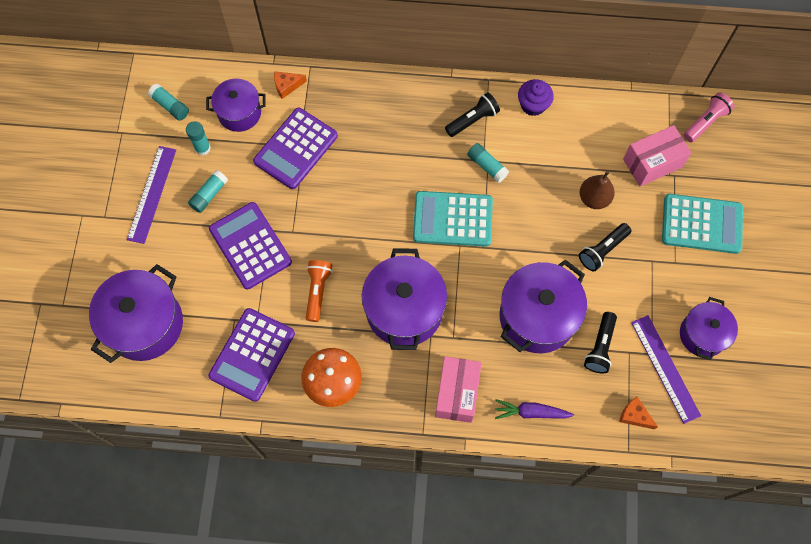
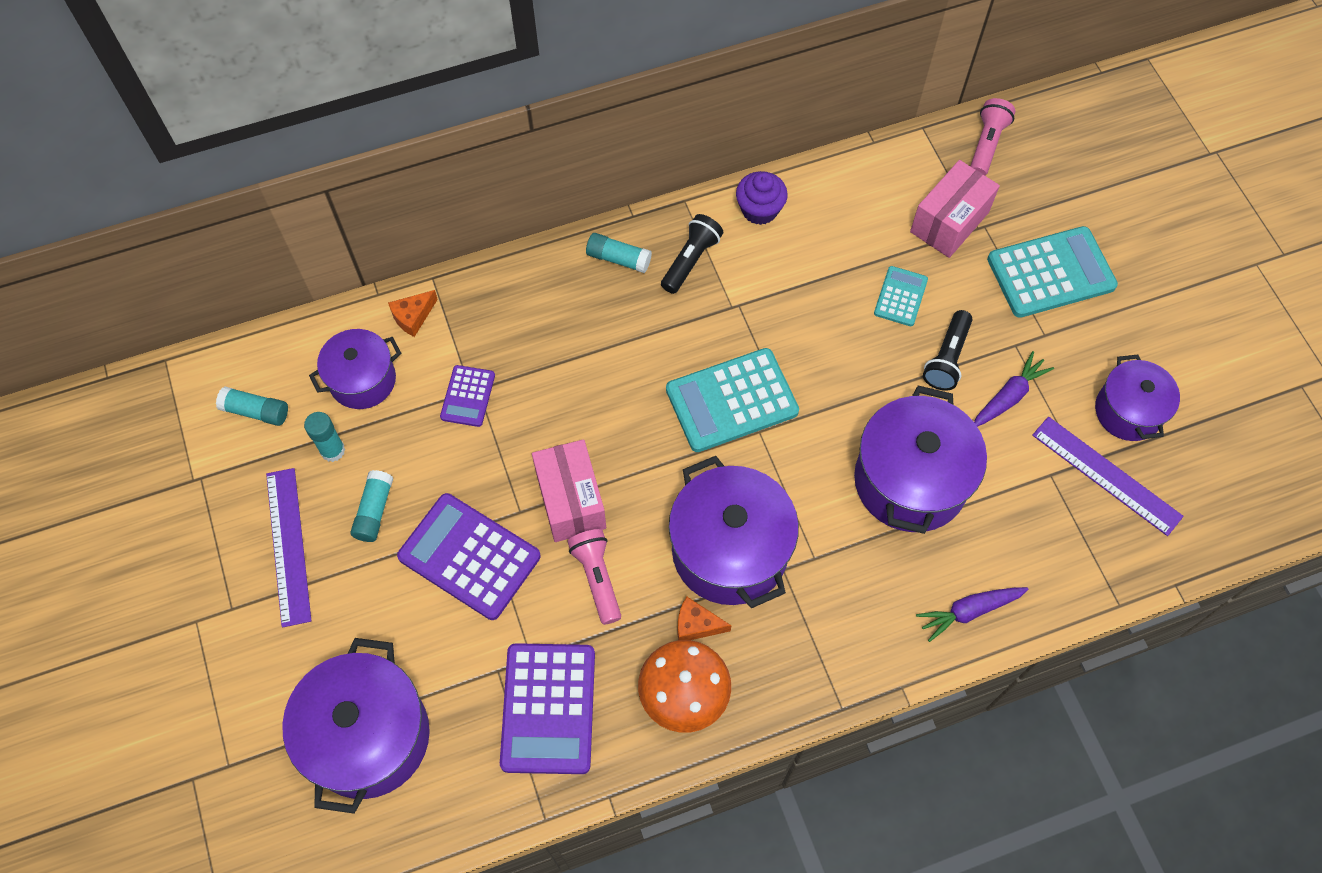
camera: 25 degrees left, 5 degrees down
(295, 149) = (468, 396): purple calculator -> purple calculator, size x0.53
(317, 291) = (597, 578): orange flashlight -> pink flashlight
(457, 393) = (859, 631): pink box -> pink box (570, 500)
(487, 166) = (740, 312): turquoise glue stick -> turquoise glue stick (618, 259)
(594, 198) = (900, 296): brown pear -> turquoise calculator
(600, 347) = (1011, 484): black flashlight -> none
(629, 291) = (1008, 397): none -> purple carrot
(634, 416) = (1102, 554): orange cheese -> orange cheese (696, 625)

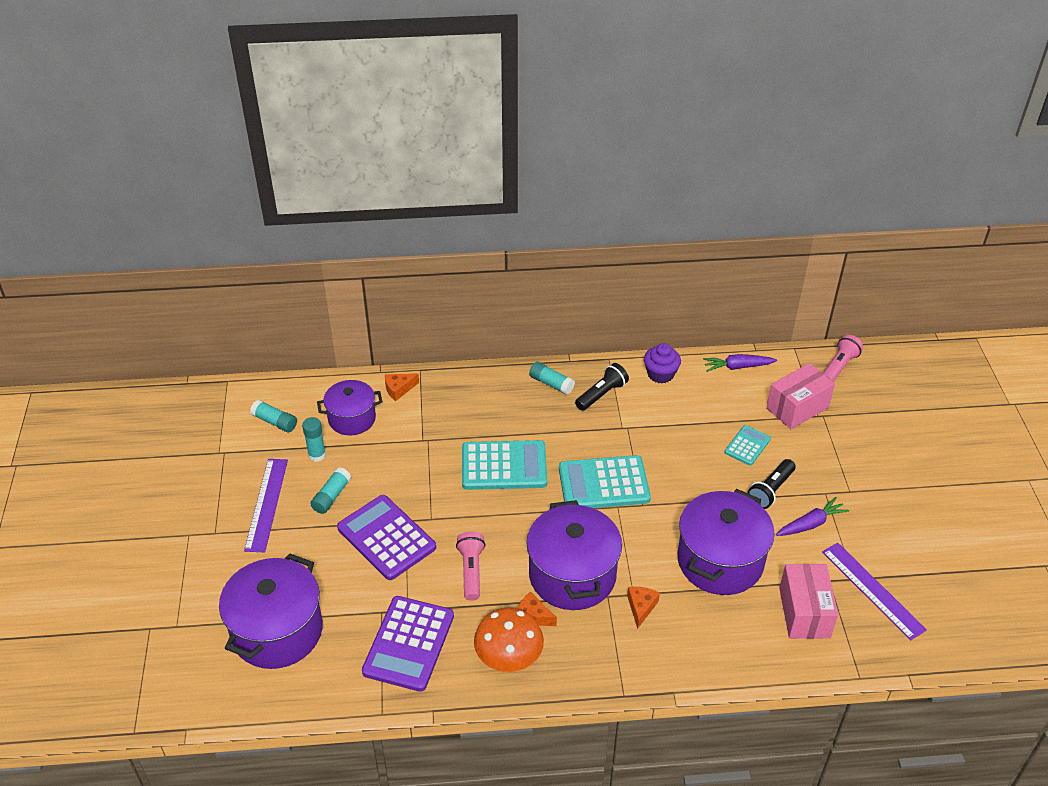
camera: 15 degrees right, 20 degrees down
(468, 396) = (419, 442): purple calculator -> none
(570, 500) = (469, 519): pink box -> pink box (804, 612)
(829, 575) = (641, 607): none -> orange cheese
(969, 611) = (740, 654): purple carrot -> purple carrot (738, 367)
(1051, 273) = (865, 454): turquoise calculator -> turquoise calculator (504, 466)
(1128, 411) = (901, 553): purple pot -> none

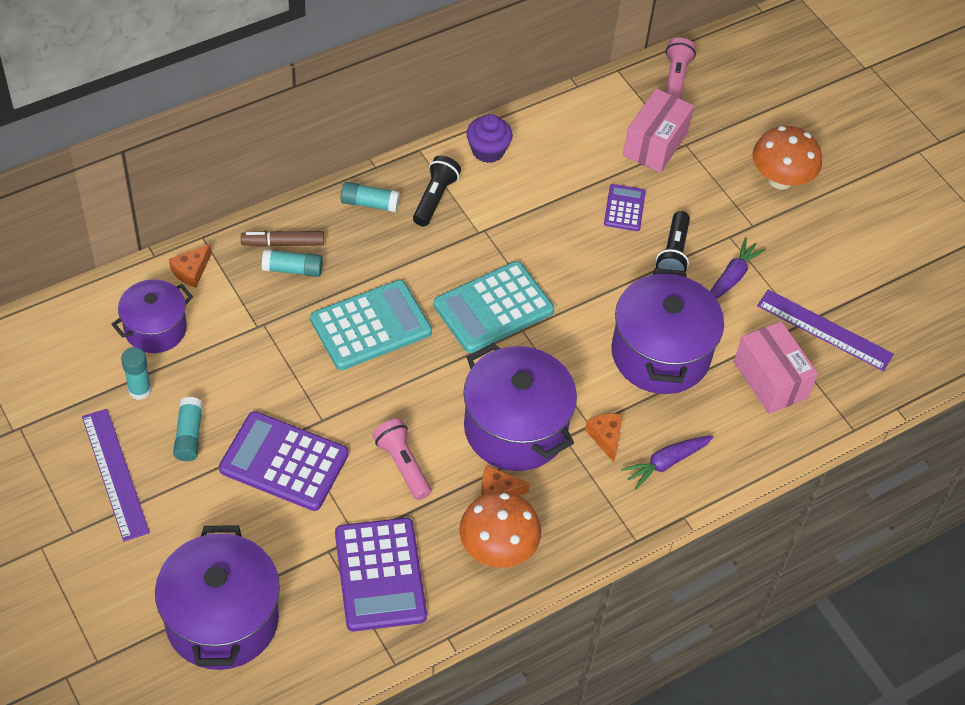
camera: 30 degrees left, 10 degrees up
(275, 422) = (60, 366): turquoise glue stick -> turquoise glue stick (292, 269)
(473, 391) = (283, 243): none -> brown marker
(738, 367) = (568, 113): purple carrot -> purple carrot (666, 463)
(747, 446) = (624, 208): turquoise calculator -> purple calculator
(891, 464) = (780, 179): none -> orange mushroom

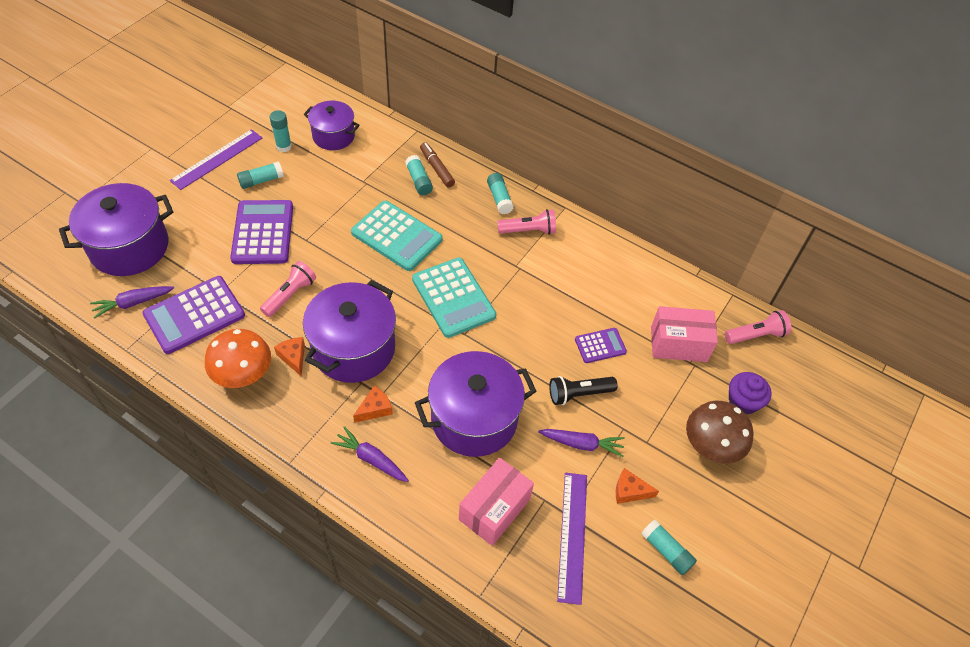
camera: 65 degrees right, 0 degrees up
(191, 271) = (387, 135): orange cheese -> orange cheese (630, 491)
(324, 637) = (133, 303): none -> purple carrot
(434, 198) = (528, 230): black flashlight -> pink flashlight
(488, 150) = (593, 244): purple cupcake -> purple cupcake (743, 401)
(493, 308) = (453, 298): turquoise calculator -> turquoise calculator turned 150 degrees counterclockwise
(780, 179) = (710, 446): orange mushroom -> brown mushroom
(869, 266) = (666, 550): none -> turquoise glue stick

